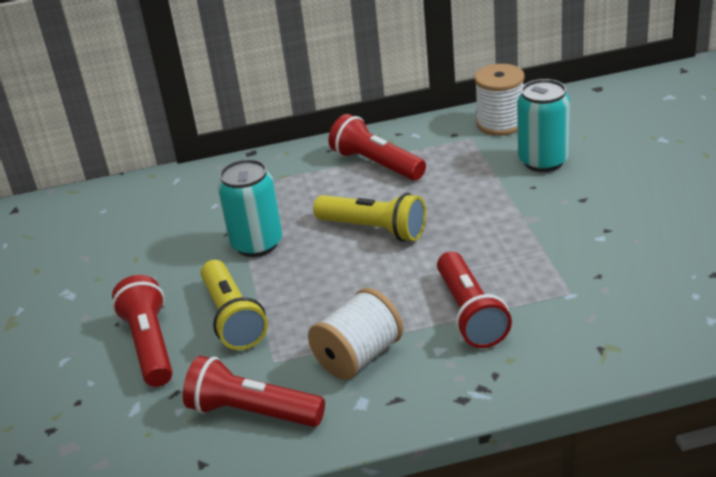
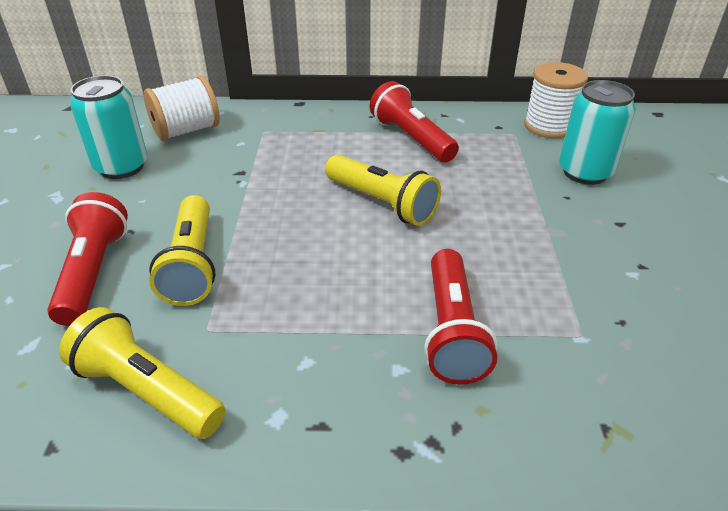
camera: 10 degrees right, 5 degrees up
(252, 412) = (146, 391): red flashlight -> yellow flashlight
(257, 244) = (259, 190): turquoise can -> turquoise can (121, 167)
(358, 357) = (301, 351): white spool -> white spool (186, 131)

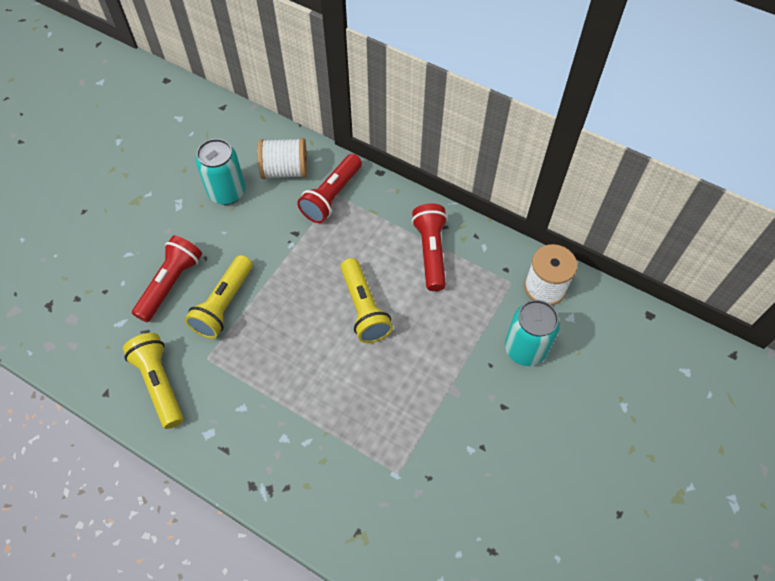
camera: 30 degrees right, 20 degrees up
(452, 331) = (329, 430): red flashlight -> red flashlight (332, 196)

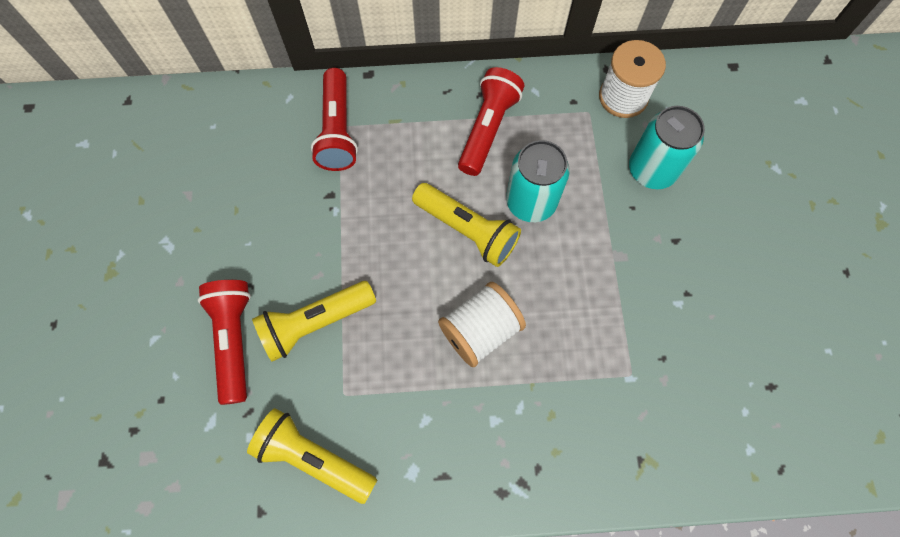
camera: 35 degrees left, 10 degrees up
(224, 305) = (315, 323): yellow flashlight -> yellow flashlight turned 75 degrees clockwise
(227, 192) = (215, 196): turquoise can -> turquoise can (531, 202)
(285, 171) = (262, 132): white spool -> white spool (480, 331)
(430, 252) = (487, 128): red flashlight -> red flashlight turned 60 degrees clockwise

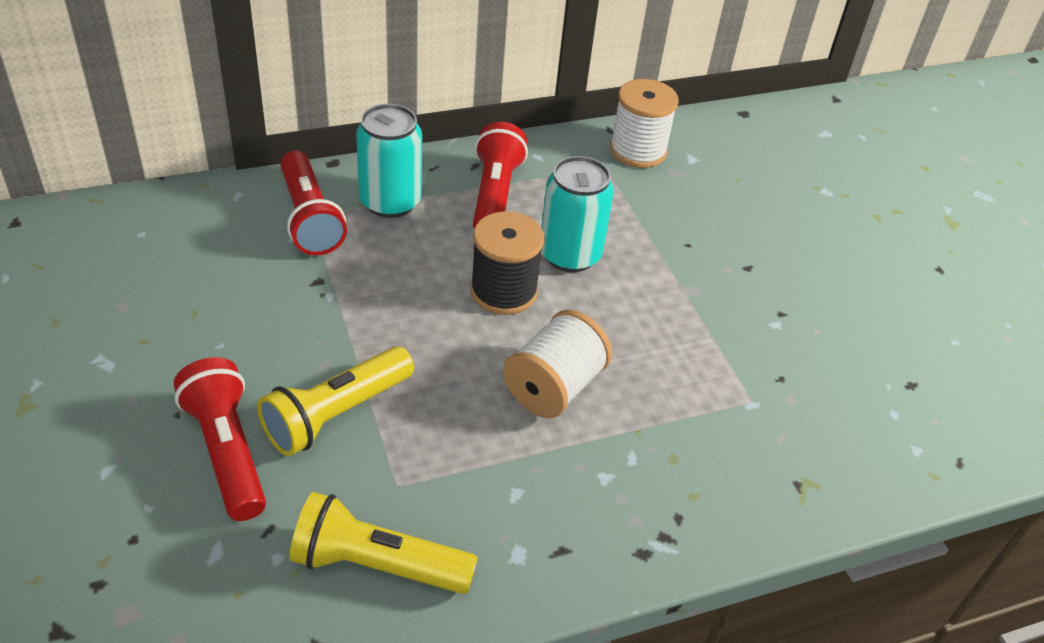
camera: 20 degrees left, 25 degrees down
(467, 230) = (503, 291): yellow flashlight -> black spool
(652, 170) = (695, 209): turquoise can -> turquoise can (390, 202)

